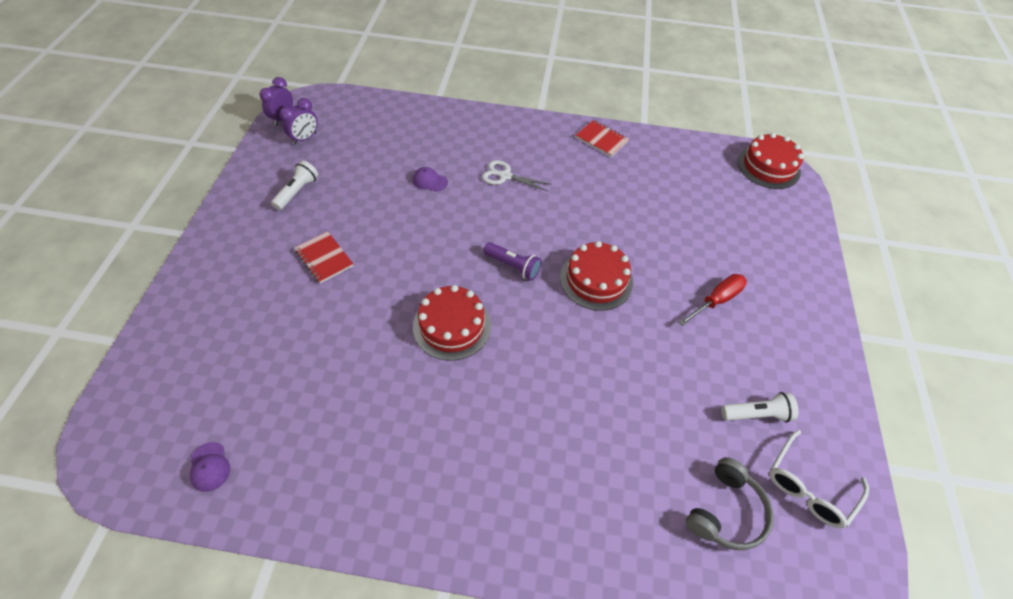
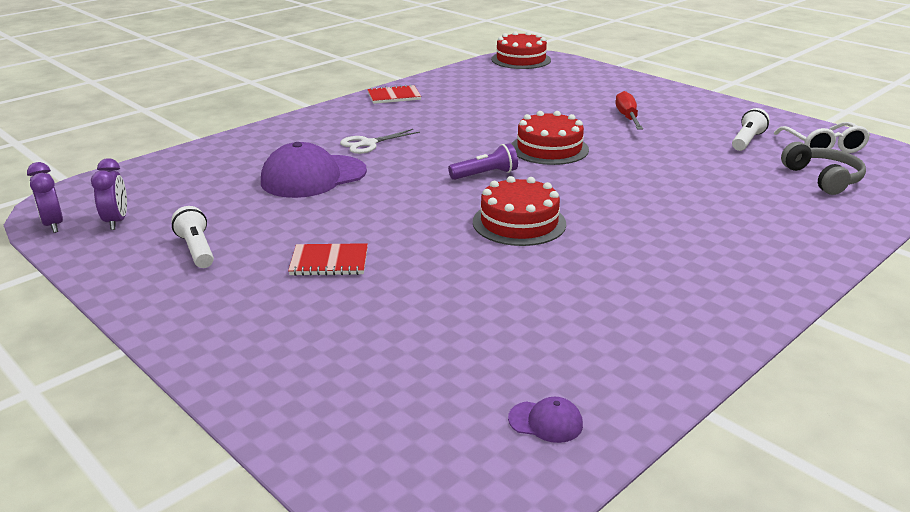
camera: 50 degrees left, 25 degrees down
(430, 181) = (313, 177): purple cap -> purple cap, size x2.32

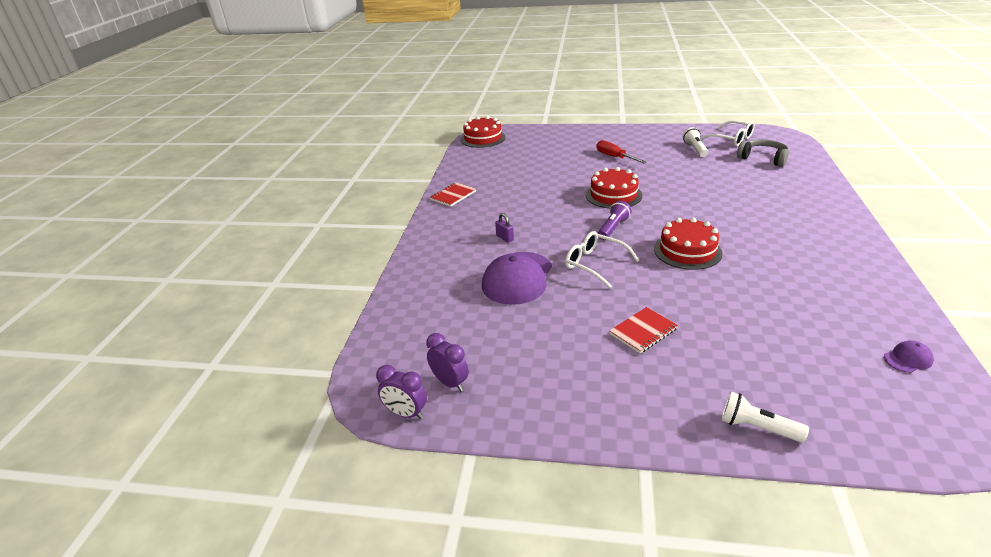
camera: 35 degrees left, 5 degrees up
(197, 249) = (549, 370): white flashlight -> white flashlight (757, 427)
(368, 144) = (505, 238): white scissors -> purple padlock
(402, 195) = (594, 264): none -> white glasses

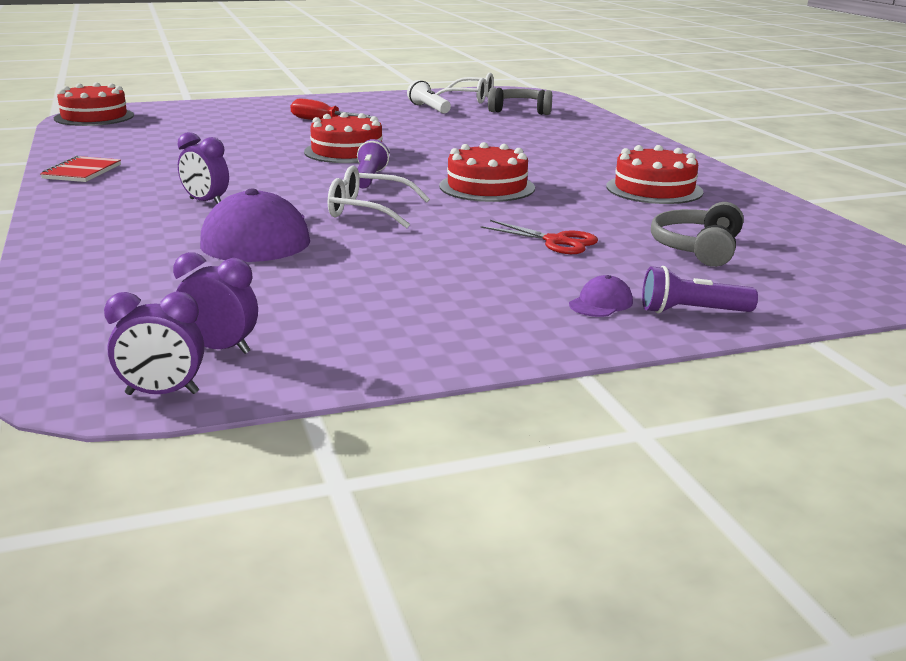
camera: 30 degrees left, 10 degrees down
(505, 238) = (206, 202): purple padlock -> purple clock
(643, 331) = (484, 258): red notebook -> none
(703, 324) = (556, 241): none -> red scissors
(757, 427) = (691, 311): white flashlight -> purple flashlight
(806, 355) = (697, 248): none -> grey headphones
(814, 275) = (654, 189): none -> red cake
(908, 359) = (802, 236): purple cap -> purple cap (601, 303)

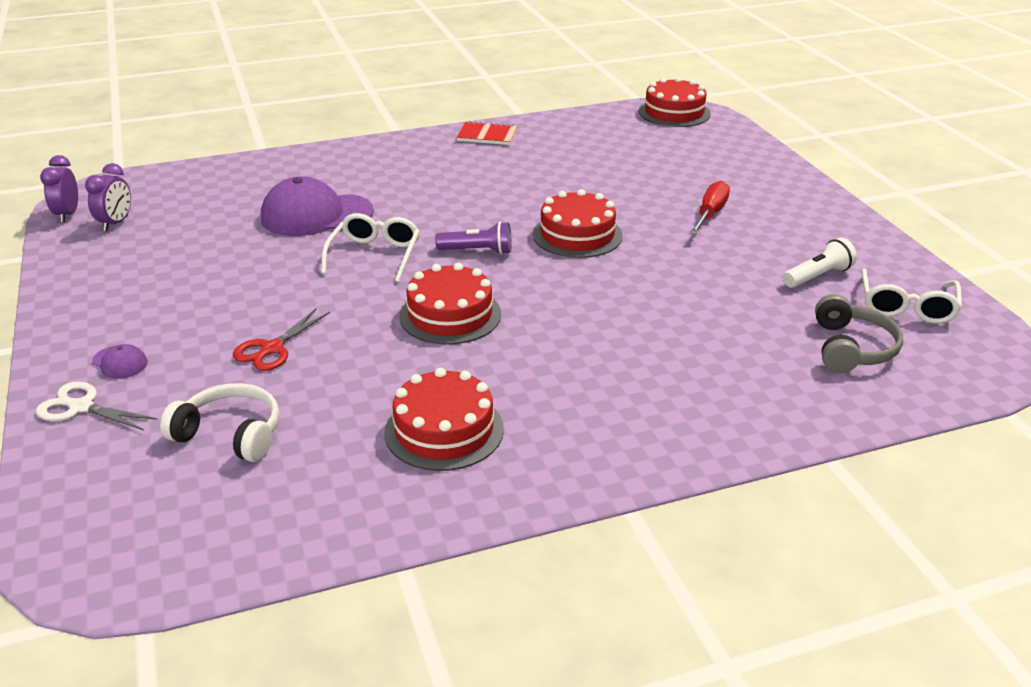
camera: 90 degrees right, 10 degrees up
(206, 202) = (403, 188): purple clock -> none
(691, 311) = (81, 407): purple flashlight -> white scissors
(697, 248) = (230, 434): grey headphones -> white headphones

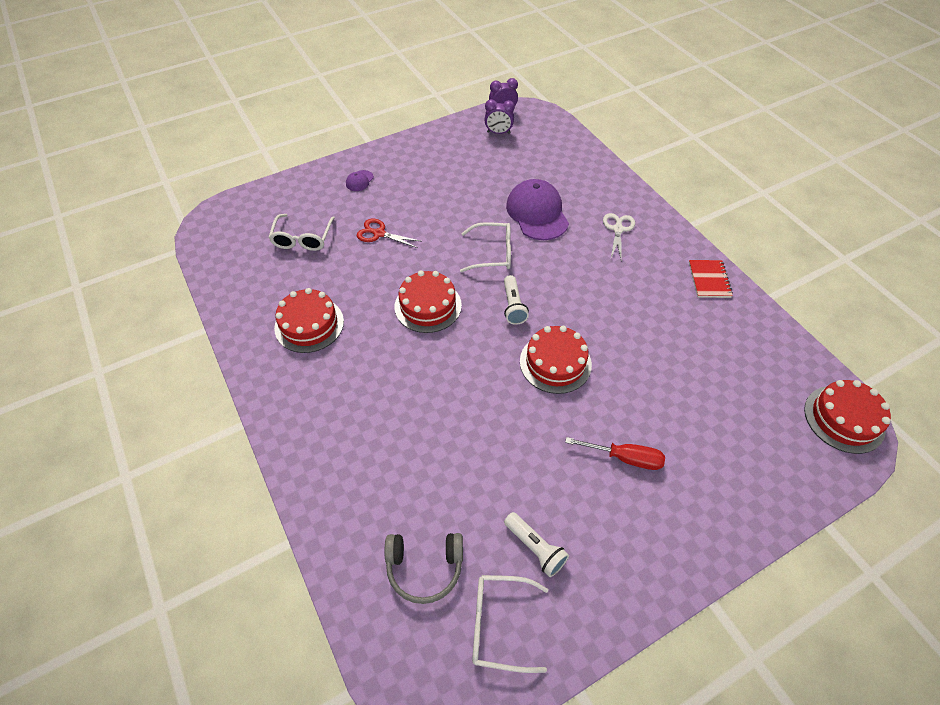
camera: 80 degrees right, 20 degrees up
(81, 407) = (321, 180): white scissors -> white scissors (618, 229)
(230, 434) = (302, 239): white headphones -> white glasses
(478, 251) = (513, 306): purple flashlight -> white flashlight

